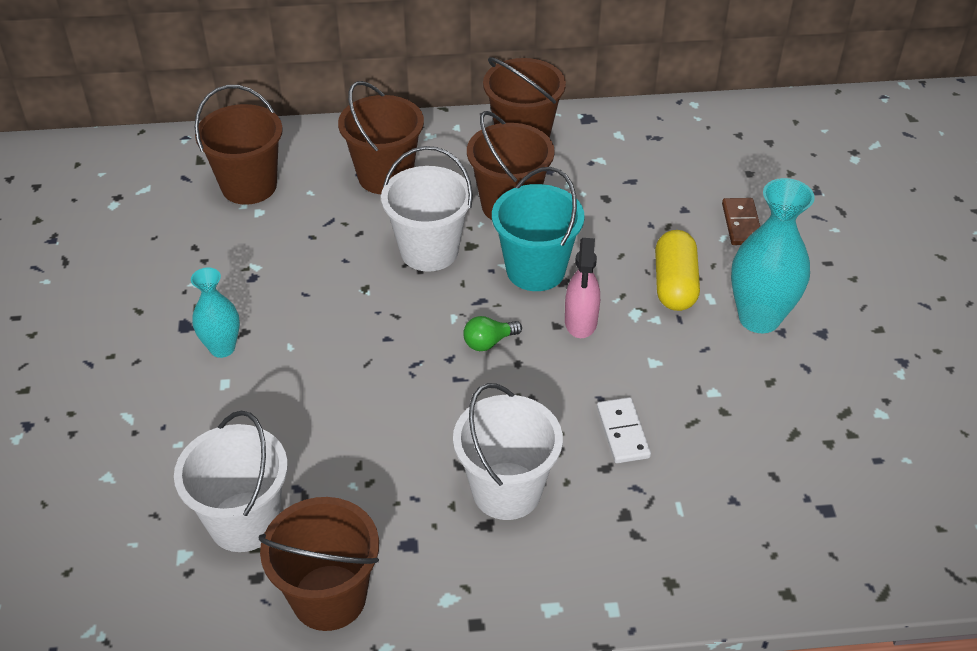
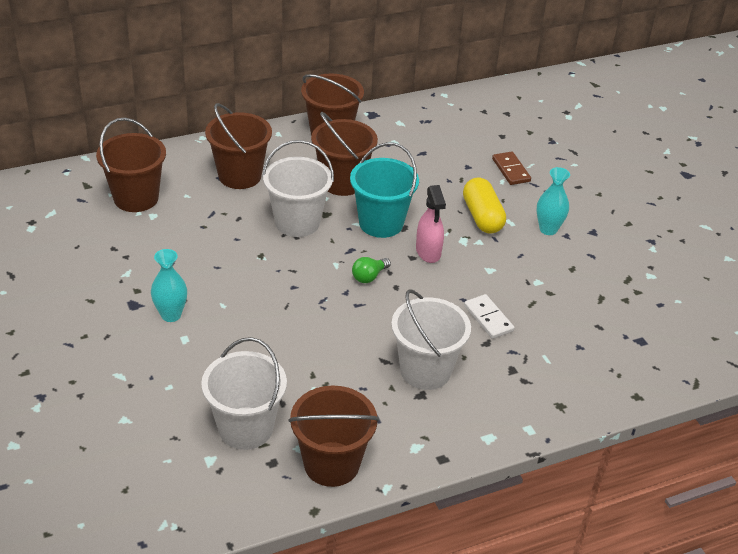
camera: 20 degrees left, 5 degrees down
(759, 318) = (548, 229): turquoise vase -> turquoise vase, size x0.60

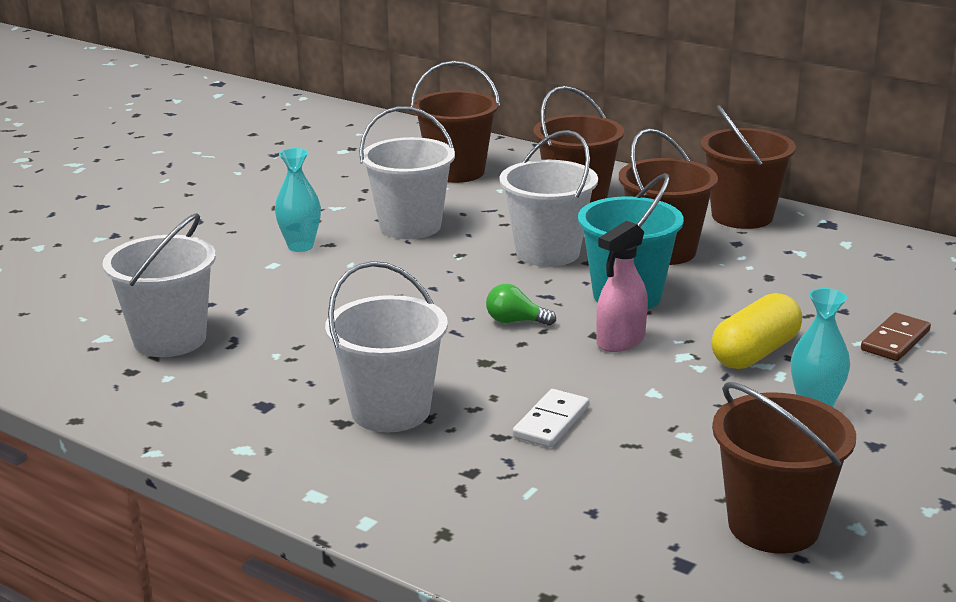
camera: 60 degrees right, 15 degrees down
(197, 256) = (410, 226): none -> white bucket
(331, 464) = (160, 405): brown bucket -> brown bucket (773, 525)

